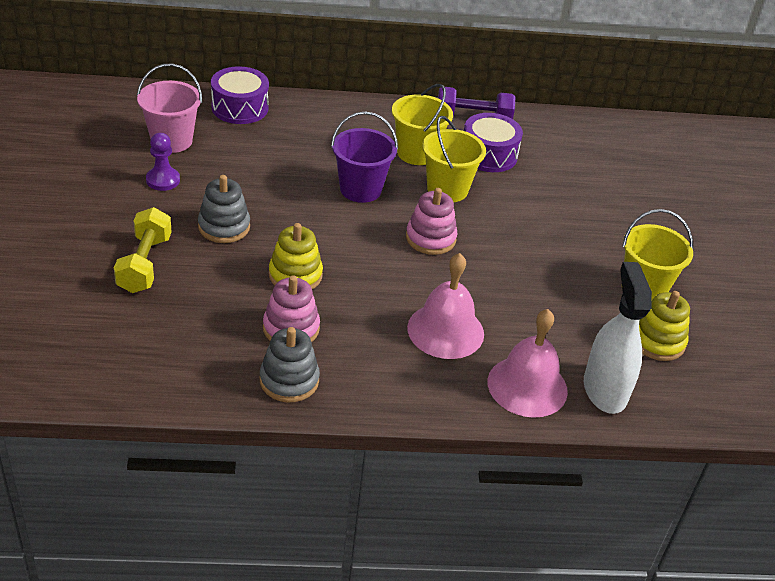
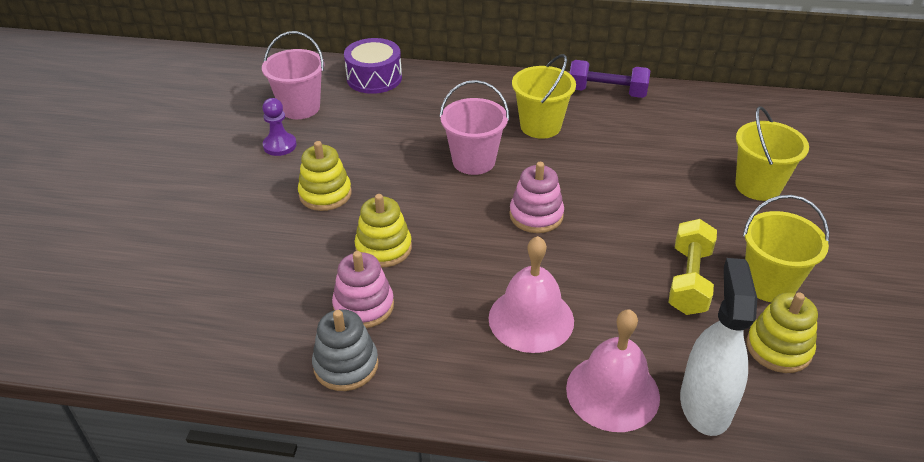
camera: 15 degrees right, 0 degrees up
(145, 264) = (236, 229): yellow dumbbell -> yellow dumbbell (689, 280)
(224, 227) = (325, 194): grey stacking toy -> yellow stacking toy
(360, 189) = (473, 161): purple bucket -> pink bucket
(447, 189) = (565, 164): yellow bucket -> yellow bucket (758, 186)
(488, 155) = (616, 130): purple drum -> none

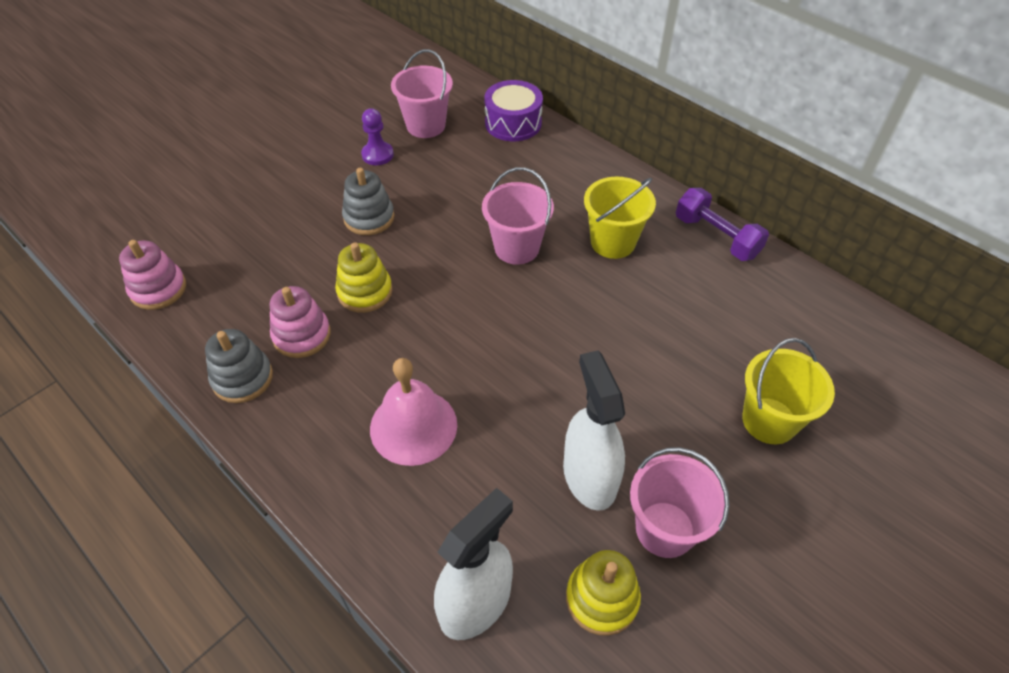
camera: 35 degrees right, 10 degrees up
(325, 194) = (369, 218): yellow stacking toy -> grey stacking toy
(536, 215) = (517, 330): pink stacking toy -> pink stacking toy (158, 289)
(612, 392) = (410, 536): pink bell -> none
(689, 280) = (589, 477): yellow dumbbell -> white spray bottle
(769, 284) = (665, 529): yellow bucket -> pink bucket

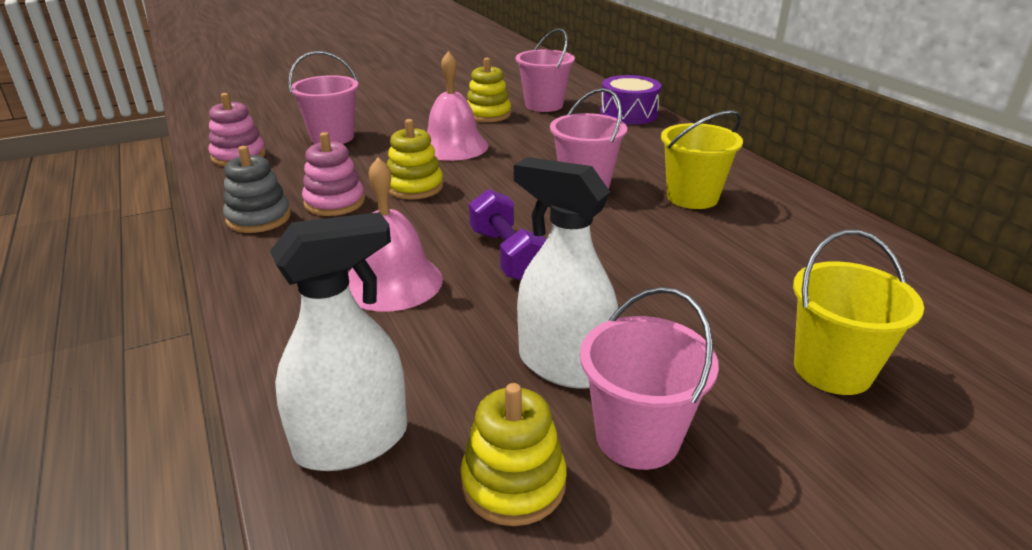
camera: 20 degrees right, 20 degrees down
(238, 233) = (332, 137): none -> pink bucket
(369, 218) = (453, 146): grey stacking toy -> pink bell
(377, 155) = (488, 114): purple pawn -> yellow stacking toy
(589, 477) = (563, 365): white spray bottle -> white spray bottle turned 60 degrees counterclockwise
(716, 237) = (818, 212): purple dumbbell -> purple dumbbell (507, 255)

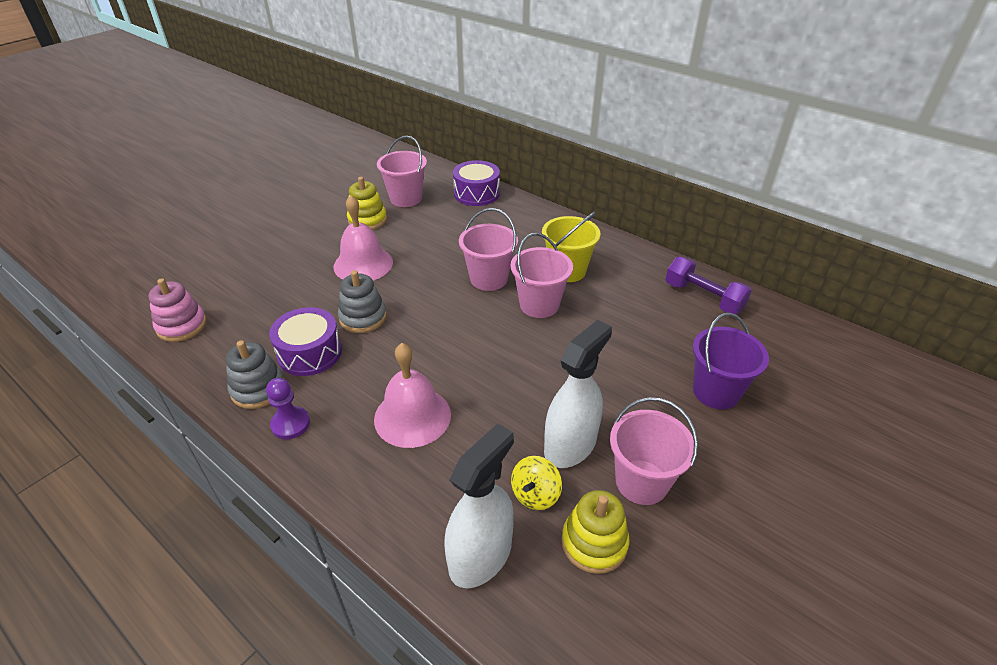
camera: 25 degrees left, 10 degrees up
(261, 254) = (290, 424): none -> purple pawn
(332, 137) = (252, 281): pink bucket -> pink bucket (539, 305)
(334, 202) = (310, 353): pink stacking toy -> purple drum
(414, 187) = (363, 317): yellow stacking toy -> grey stacking toy
(475, 401) = (535, 494): none -> yellow spinning top
(507, 255) = (477, 364): purple dumbbell -> purple dumbbell (703, 297)
(563, 365) = (570, 445): white spray bottle -> white spray bottle turned 120 degrees clockwise
(832, 369) = (716, 392): yellow bucket -> purple bucket

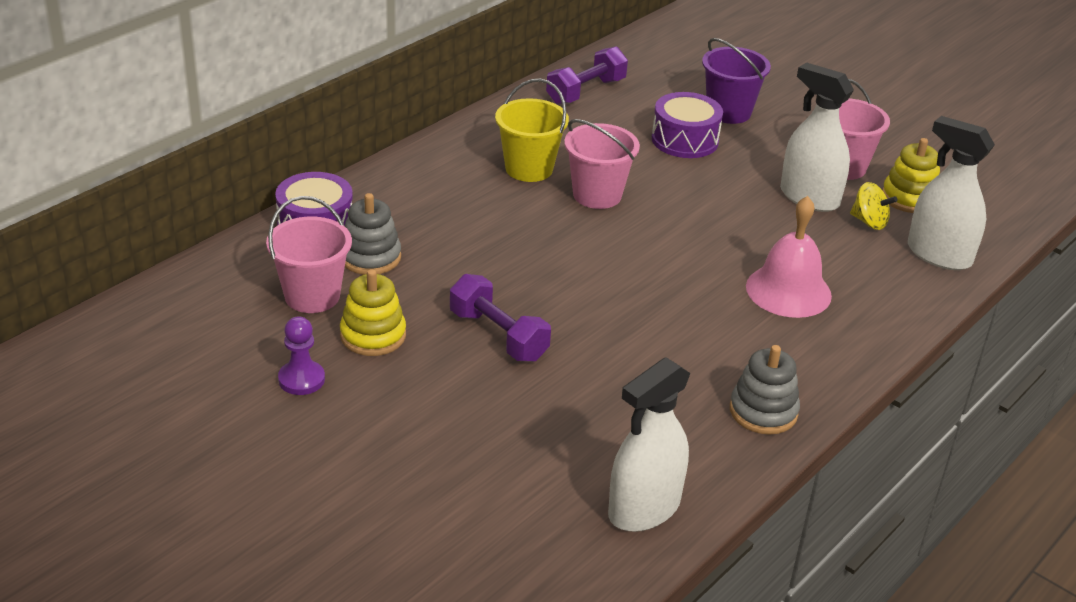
camera: 90 degrees left, 5 degrees down
(182, 326) = (644, 508): pink stacking toy -> white spray bottle
(290, 424) = (814, 378): purple pawn -> purple pawn (301, 379)
(310, 353) = (694, 373): purple drum -> purple drum (685, 140)
(363, 264) = (498, 335): pink bell -> purple dumbbell
(363, 317) = (622, 331): grey stacking toy -> grey stacking toy (370, 257)
(488, 279) = (542, 227): pink bucket -> none

